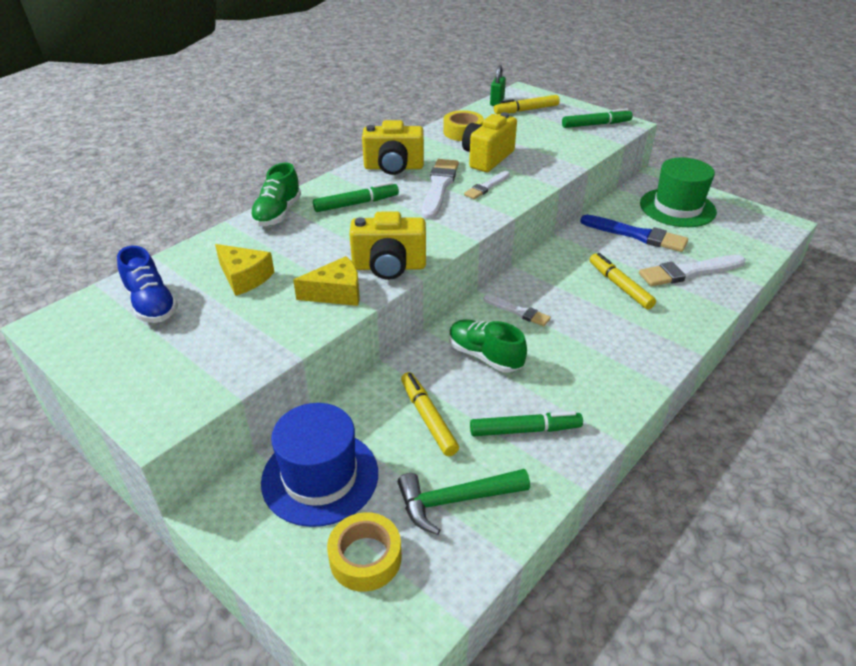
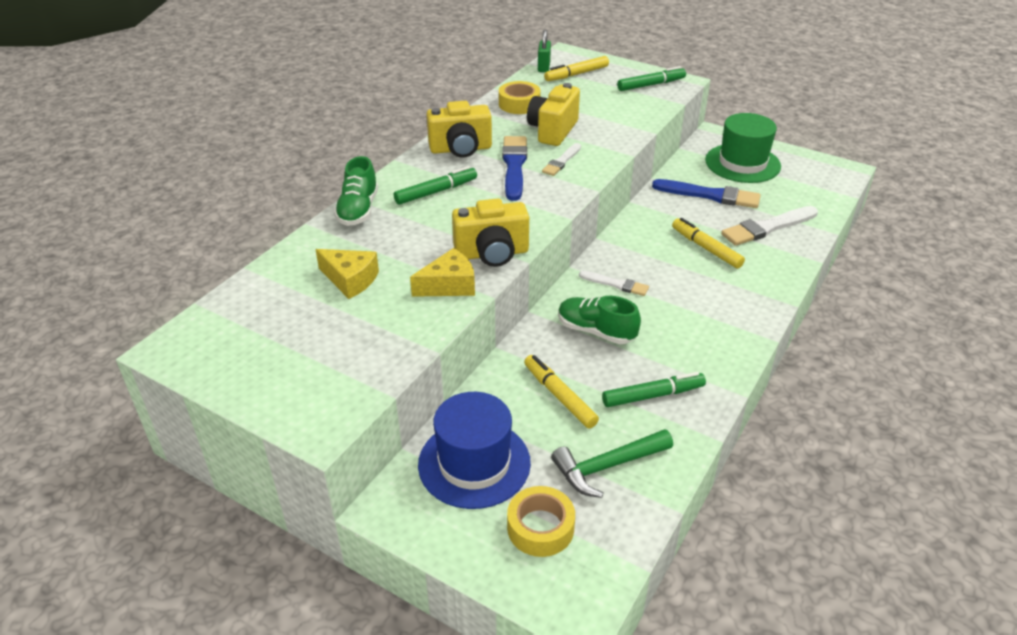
camera: 10 degrees left, 0 degrees up
(151, 304) = (266, 317): blue shoe -> none
(439, 187) = (514, 166): white brush -> blue brush

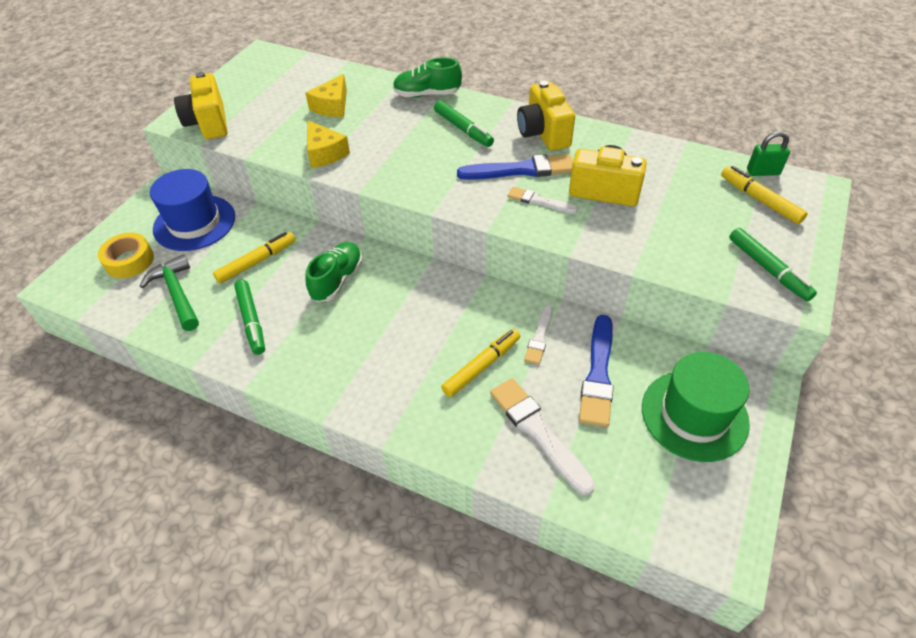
camera: 85 degrees right, 10 degrees up
(492, 254) = (369, 171): yellow camera -> yellow camera (208, 123)
(519, 104) = (656, 161): yellow tape -> none
(616, 284) = (408, 291): white brush -> white brush (539, 337)

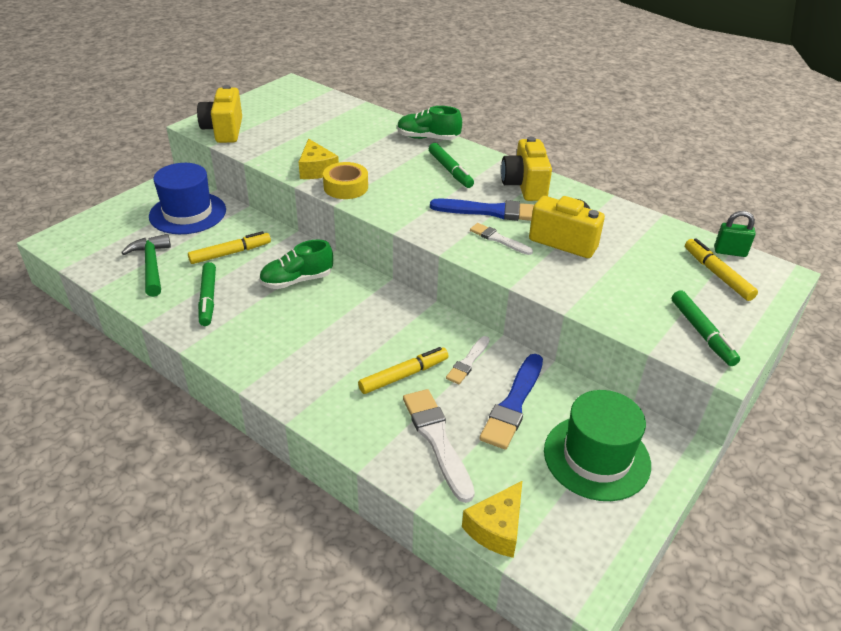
camera: 10 degrees right, 10 degrees down
(129, 261) = (120, 233): yellow tape -> yellow tape (346, 187)
(332, 106) = (338, 134): yellow cheese -> yellow cheese (497, 528)
(337, 280) = (297, 280): green shoe -> green shoe turned 150 degrees counterclockwise

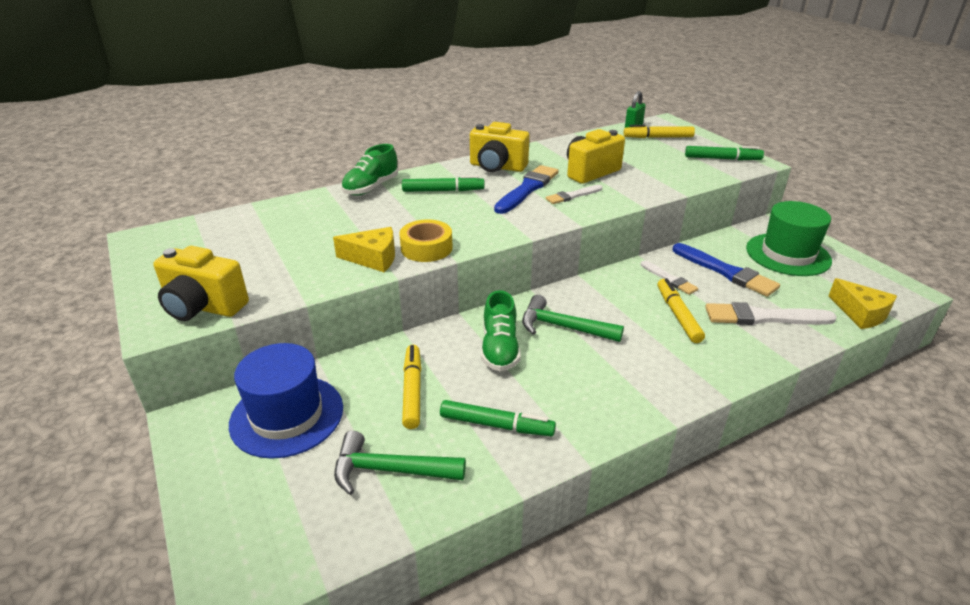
camera: 65 degrees left, 5 degrees down
(344, 307) = (563, 327): none -> green hammer

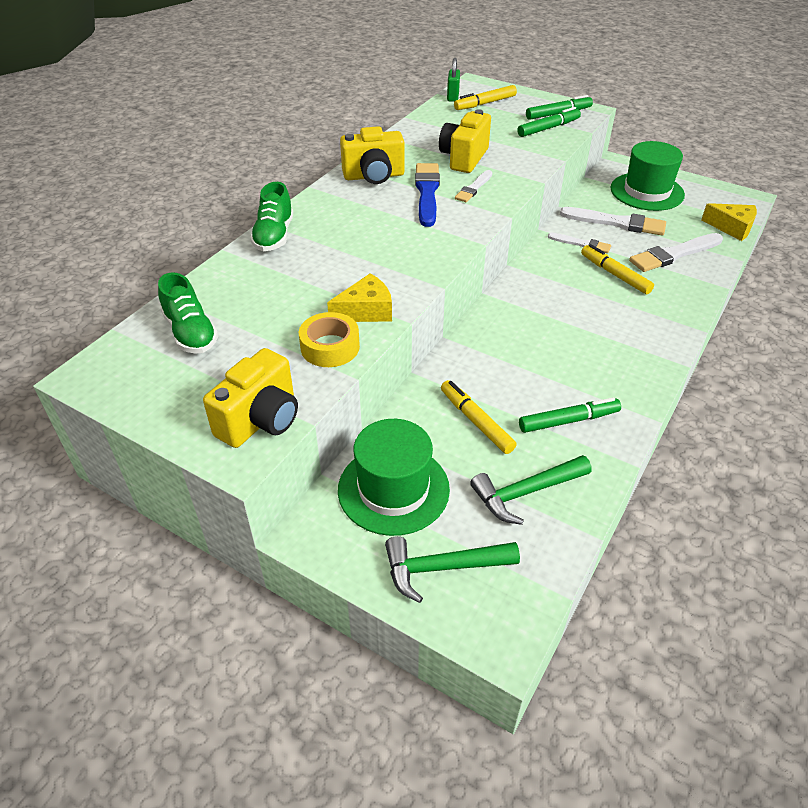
camera: 30 degrees left, 10 degrees up
(203, 307) = (260, 420): yellow camera -> yellow camera turned 45 degrees counterclockwise
(287, 415) = (393, 489): blue hat -> green hat
(426, 248) = (403, 283): yellow tape -> yellow tape (330, 347)
(443, 191) = (351, 218): green marker -> green marker (548, 128)
(500, 349) = (510, 356): green shoe -> green shoe (191, 333)
(563, 327) = (540, 317): green hammer -> green hammer (442, 568)
(725, 272) = (616, 223): blue brush -> white brush

